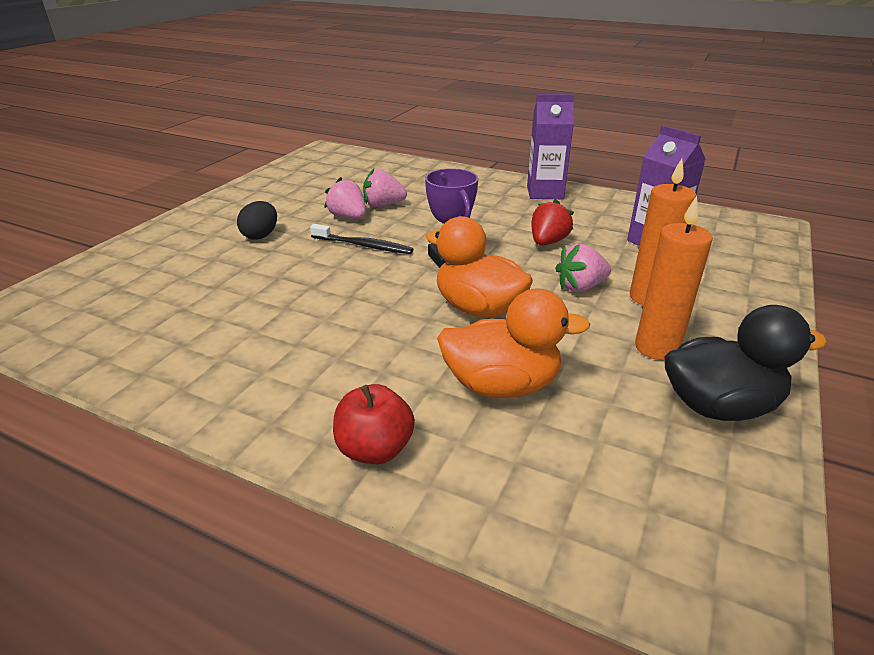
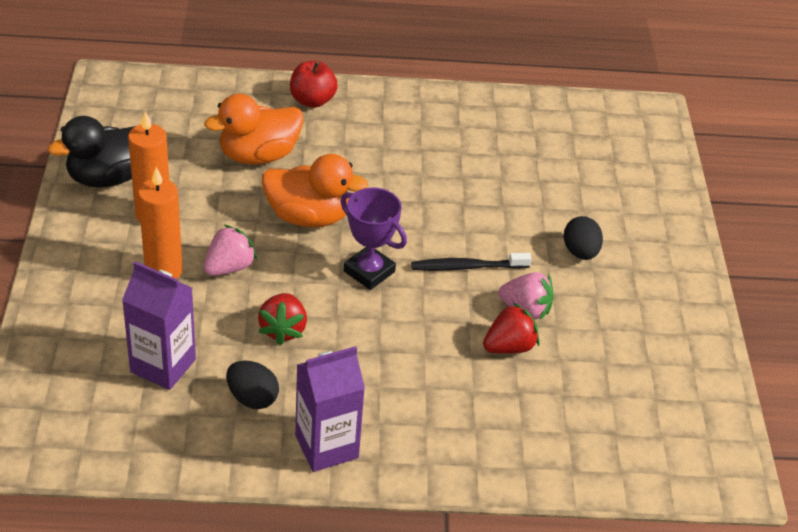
camera: 150 degrees right, 10 degrees up
(383, 205) = (509, 347): pink strawberry -> red strawberry
(587, 217) = (252, 398): none -> black egg

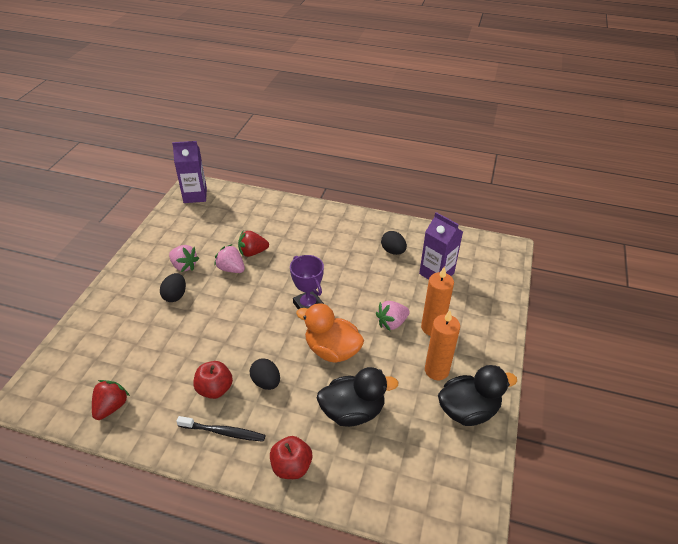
camera: 160 degrees left, 0 degrees up
(258, 155) = (352, 411): orange duck -> black duck
(283, 329) = (369, 281): red strawberry -> red strawberry (111, 407)
(326, 446) = (363, 226): purple carton -> purple carton (195, 195)
(381, 168) = (266, 382): none -> black egg
(441, 152) = (215, 389): none -> red apple
(467, 267) = (248, 298): black toothbrush -> black toothbrush (223, 432)
(605, 301) = (184, 266): none -> pink strawberry

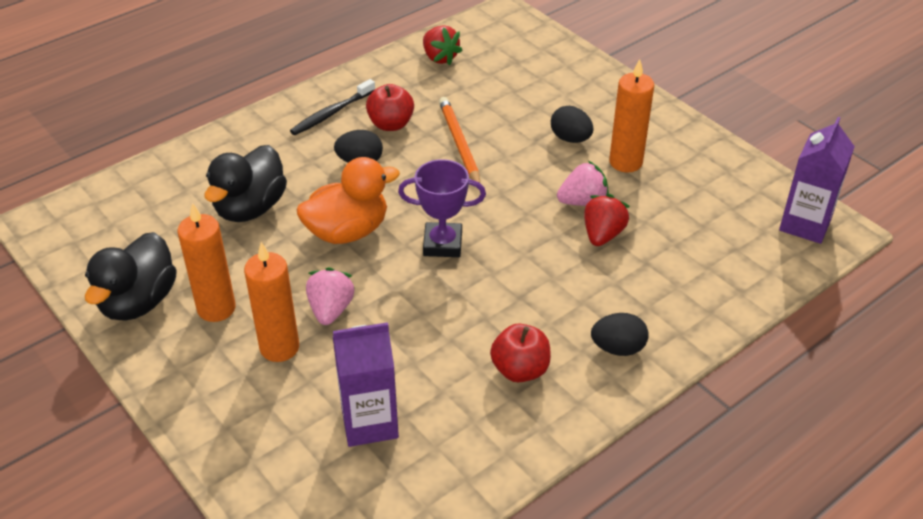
camera: 125 degrees right, 0 degrees up
(184, 266) = (625, 162): pink strawberry -> orange candle
(213, 342) = (459, 144): none -> orange pencil
(291, 466) = (244, 140): red apple -> red apple (520, 370)
(393, 251) = (469, 398): black egg -> black egg (618, 348)

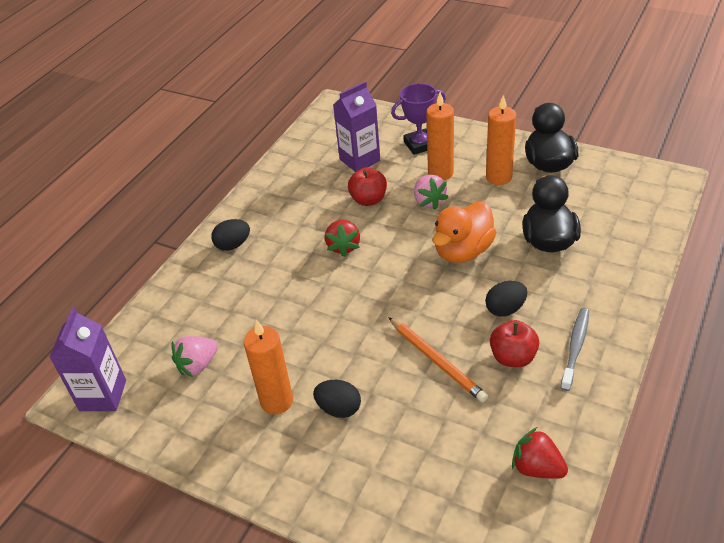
camera: 160 degrees right, 0 degrees up
(331, 113) = (575, 347): black toothbrush -> grey toothbrush
(442, 244) = (388, 268): purple trophy -> purple trophy (419, 145)
(520, 370) = (290, 212): red apple -> red apple (368, 200)
(583, 201) = (299, 344): pink strawberry -> pink strawberry (198, 365)
(602, 235) = (271, 320): red strawberry -> red strawberry (343, 246)

